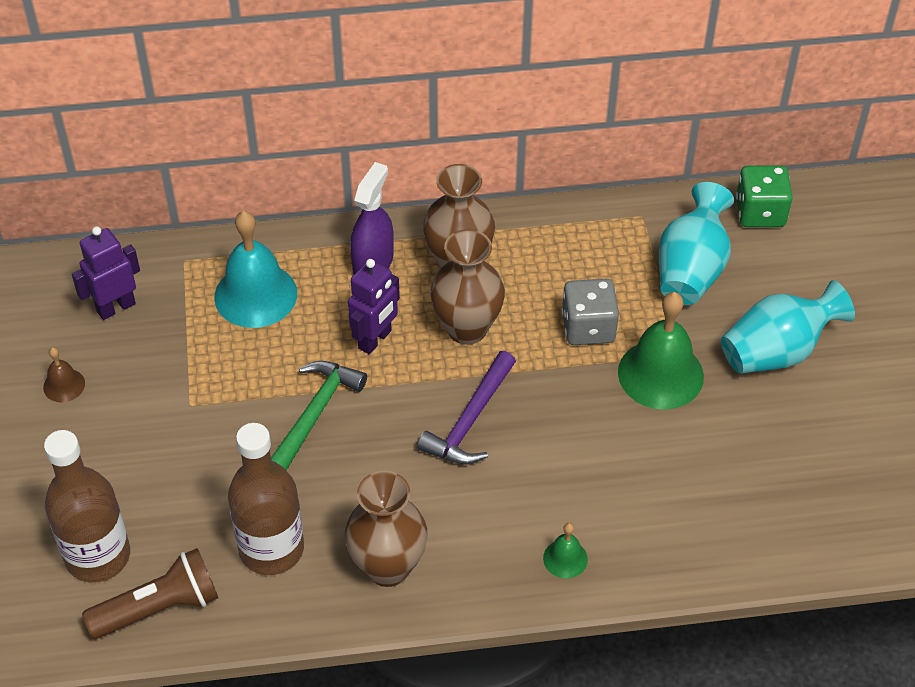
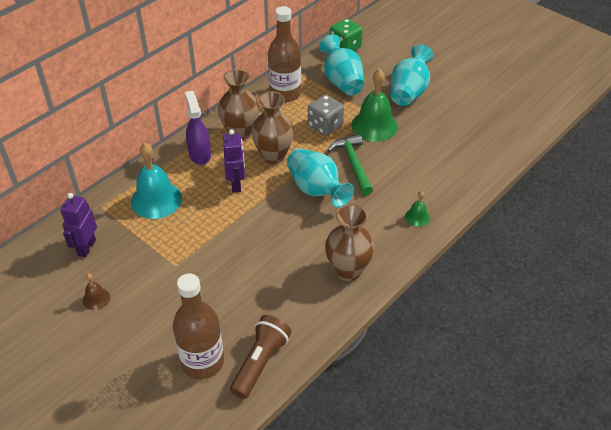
camera: 40 degrees left, 5 degrees down
(271, 549) = (286, 299): brown bottle -> brown bottle (285, 94)
(315, 414) = (242, 231): green hammer -> green hammer (353, 164)
(470, 420) = (316, 190): purple hammer -> turquoise vase

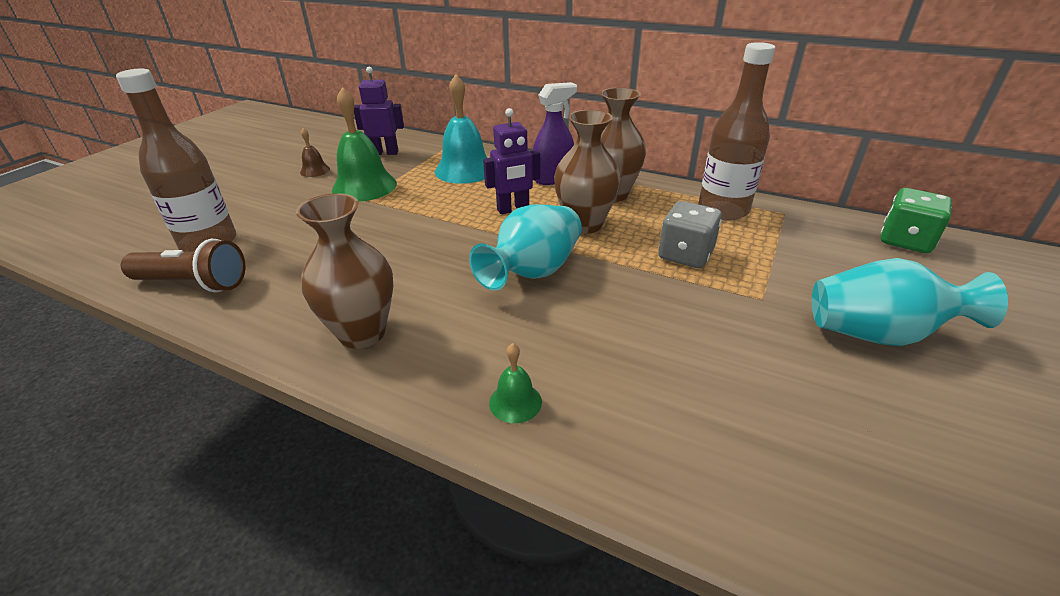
camera: 75 degrees right, 10 degrees down
(342, 81) = (811, 252): turquoise vase -> none
(353, 164) = (615, 297): green hammer -> none
(374, 125) = (733, 305): green bell -> green bell (364, 186)

